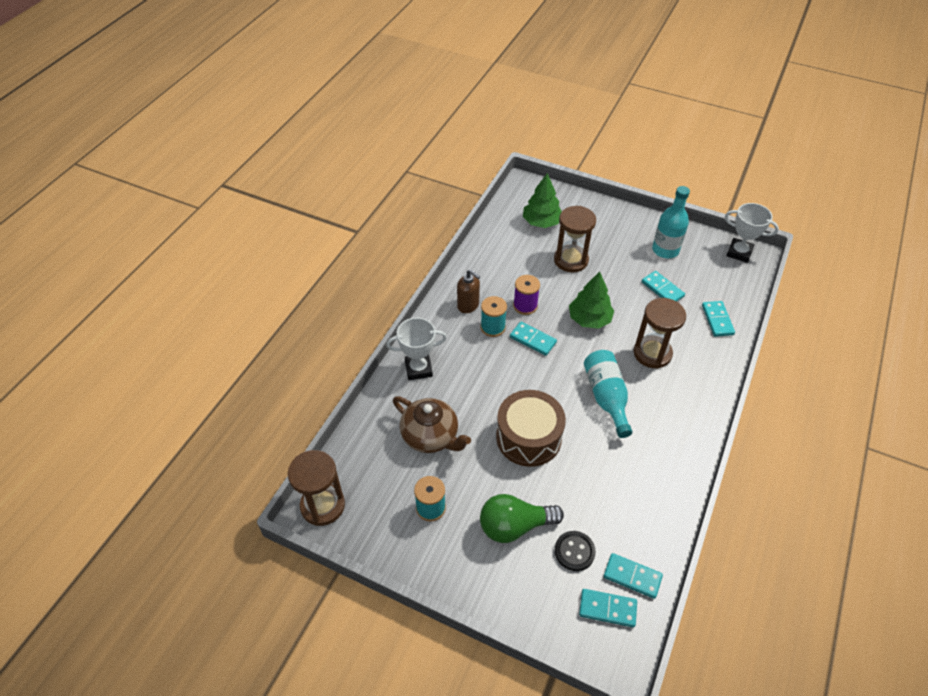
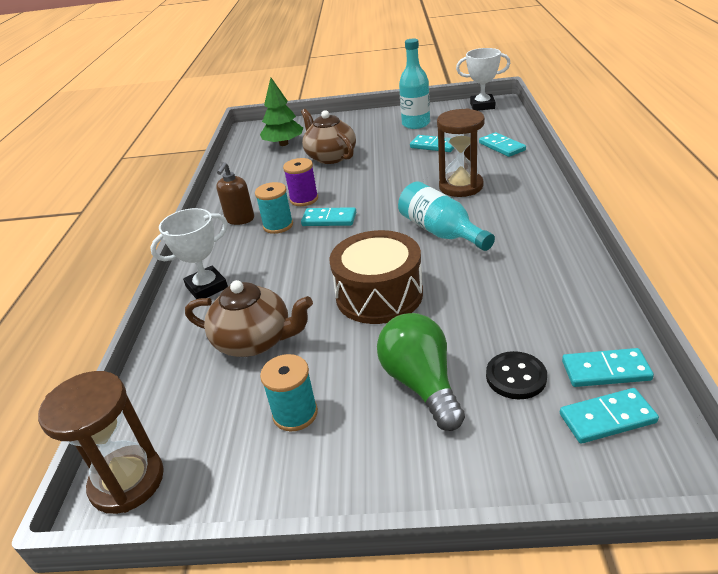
camera: 20 degrees left, 15 degrees down
(468, 305) = (240, 219): brown soap dispenser -> brown soap dispenser turned 90 degrees clockwise
(515, 526) = (421, 384): green light bulb -> green light bulb turned 105 degrees clockwise
(571, 260) = (330, 156): brown hourglass -> brown teapot
(589, 319) = (378, 186): green tree -> none

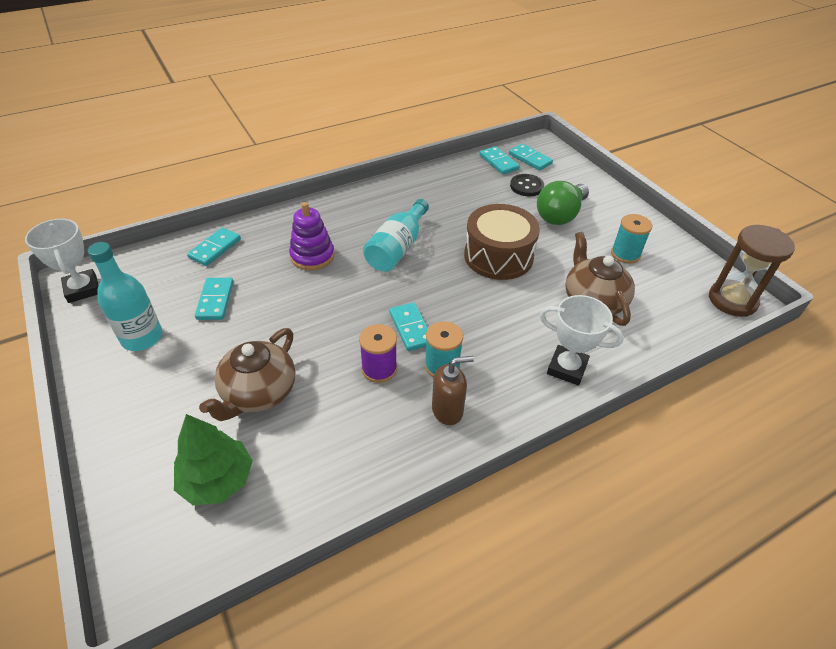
camera: 125 degrees left, 10 degrees up
(461, 186) = (312, 256): brown hourglass -> purple stacking toy

